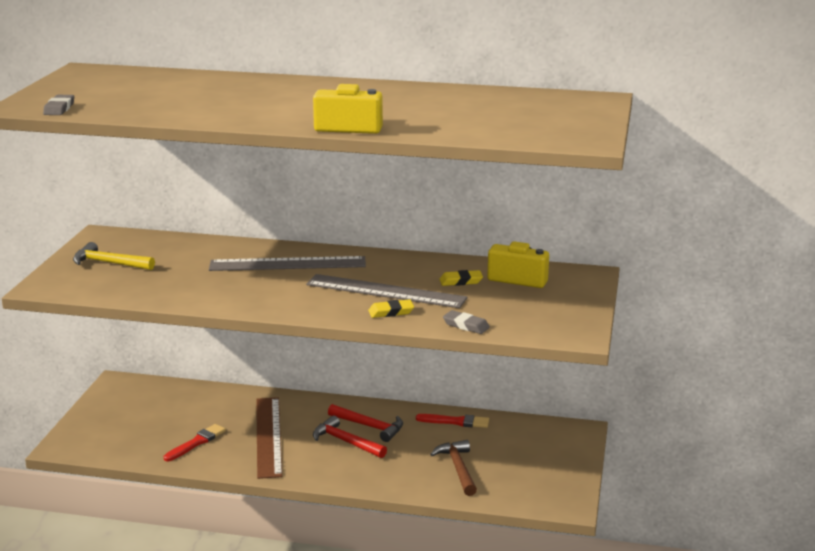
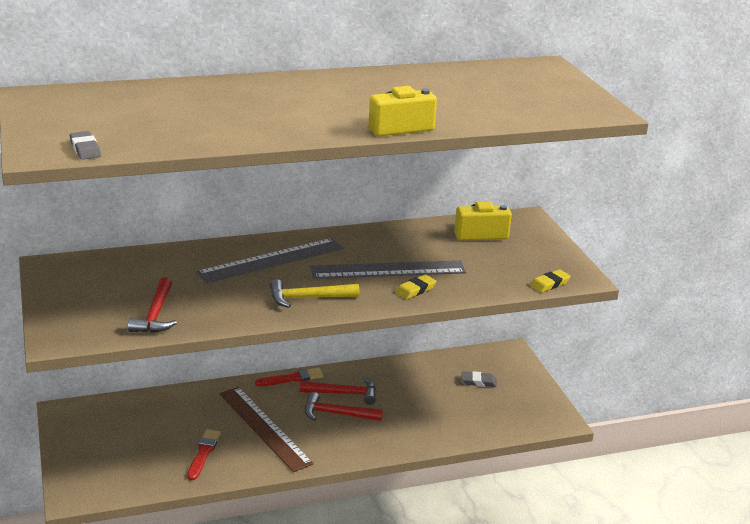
camera: 30 degrees left, 5 degrees up
(109, 263) = (96, 296): yellow hammer -> yellow hammer (308, 298)
(138, 285) = (155, 314): none -> red hammer
(456, 422) = (410, 369): red brush -> red brush (292, 378)
(458, 468) = (450, 412): brown hammer -> none
(461, 281) = (437, 246): yellow eraser -> yellow eraser (549, 284)
(466, 325) = (489, 289): grey eraser -> grey eraser (478, 382)

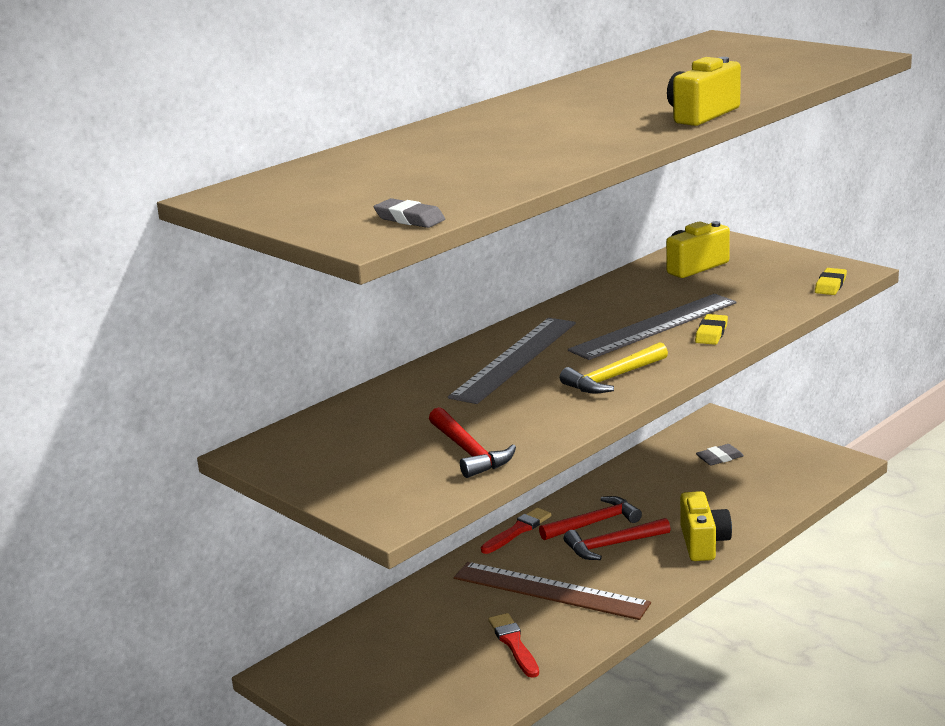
camera: 25 degrees left, 5 degrees down
(395, 438) = (703, 543): none -> yellow camera

